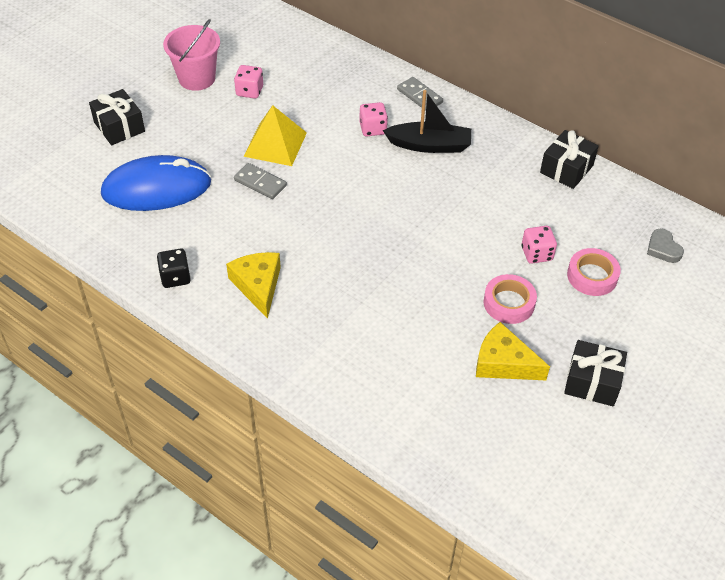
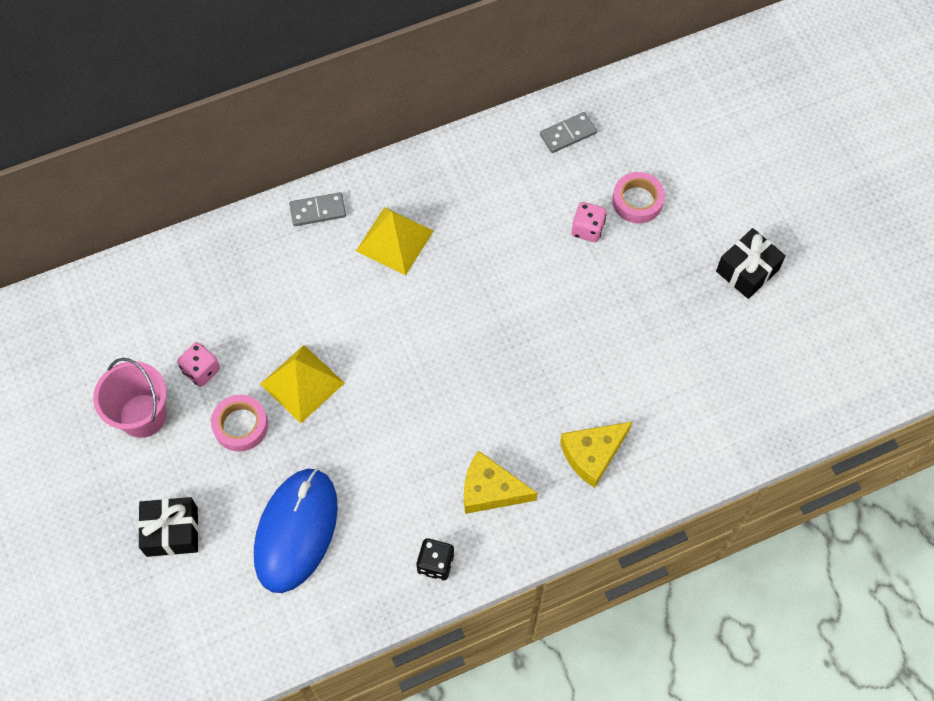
camera: 60 degrees left, 15 degrees up
(260, 183) = (351, 424): grey domino -> grey domino (568, 134)
(373, 129) = (338, 279): pink dice -> none
(429, 145) = (395, 240): black boat -> yellow pyramid
(503, 363) = (693, 327): yellow cheese -> yellow cheese (592, 454)
(509, 303) = (630, 285): pink tape -> pink tape (240, 425)
(566, 169) = (499, 142): black gift -> none
(663, 249) = (638, 127): grey heart -> none

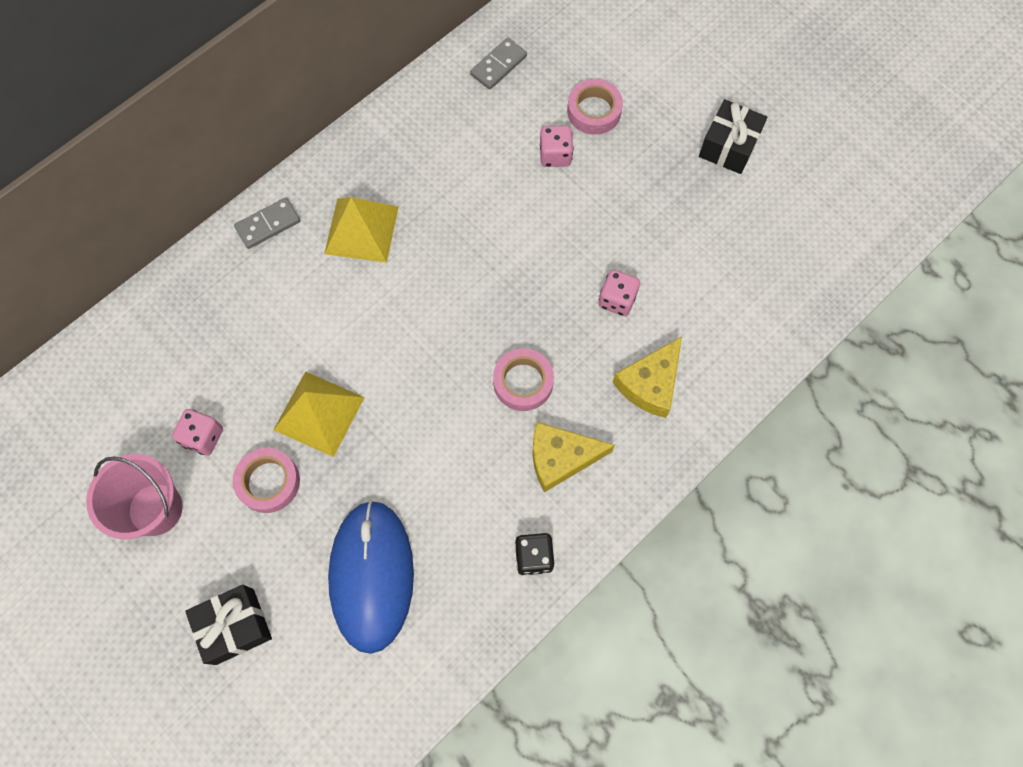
camera: 20 degrees left, 5 degrees up
(483, 415) = (523, 382): none -> pink tape
(592, 373) = (617, 300): none -> pink dice

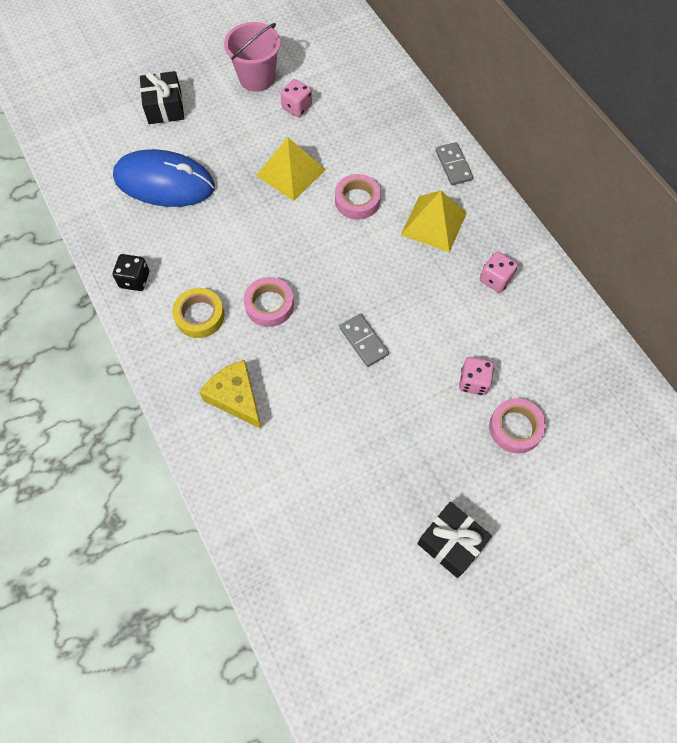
camera: 105 degrees right, 5 degrees down
(268, 482) = (252, 137): pink tape -> pink tape (357, 200)
(498, 66) = (580, 358): grey domino -> grey domino (363, 341)
(561, 458) = (199, 316): yellow cheese -> yellow tape
(617, 300) = (318, 393): pink dice -> pink dice (495, 279)

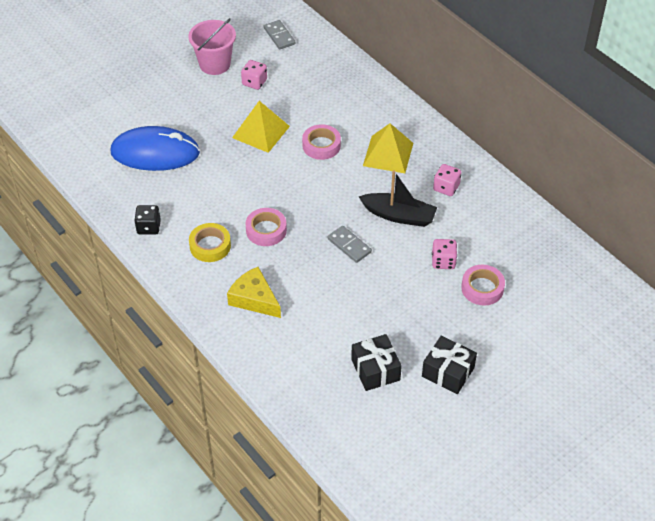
camera: 10 degrees left, 15 degrees down
(164, 107) = (140, 96): black gift -> black gift (375, 370)
(431, 309) = (399, 215): none -> black boat
(453, 165) = (395, 110): grey domino -> grey domino (279, 36)

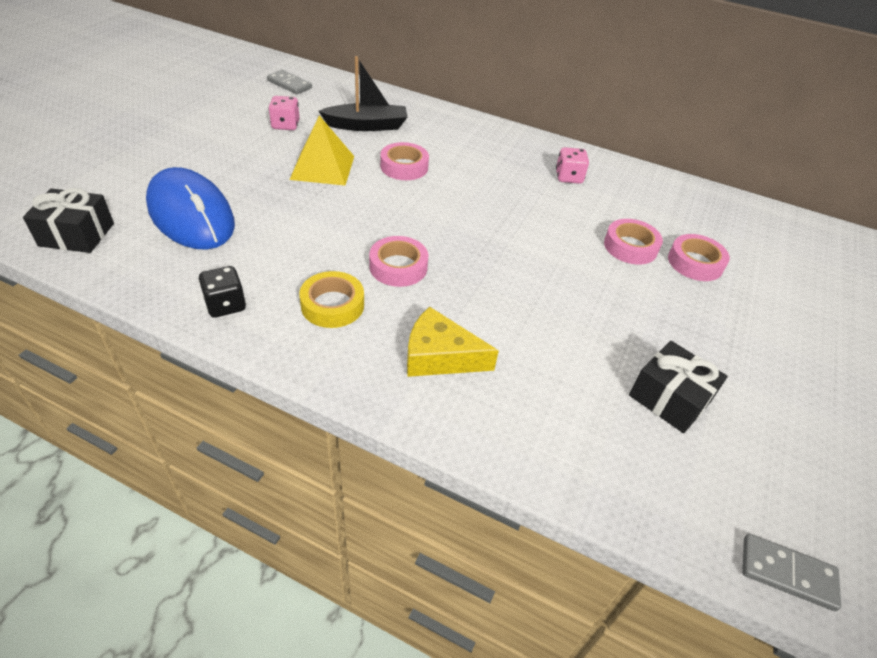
camera: 30 degrees left, 5 degrees down
(155, 152) = (191, 214): blue mouse -> blue mouse turned 75 degrees clockwise
(215, 64) = (226, 117): pink bucket -> none
(349, 245) = (513, 257): grey domino -> grey domino (787, 573)
(388, 154) = (483, 160): yellow pyramid -> none
(399, 215) = (543, 213): black boat -> black boat (367, 126)
(443, 261) = (630, 247): pink dice -> pink tape
(448, 372) = (752, 369): black gift -> black gift (77, 234)

